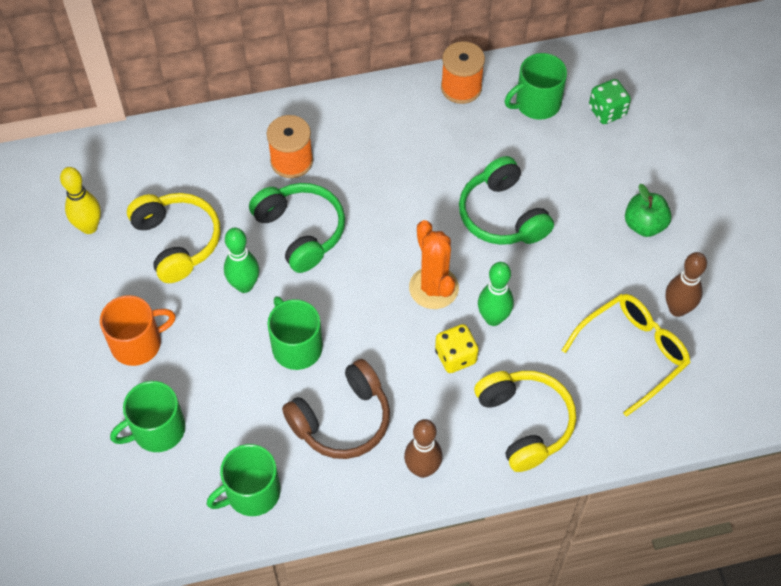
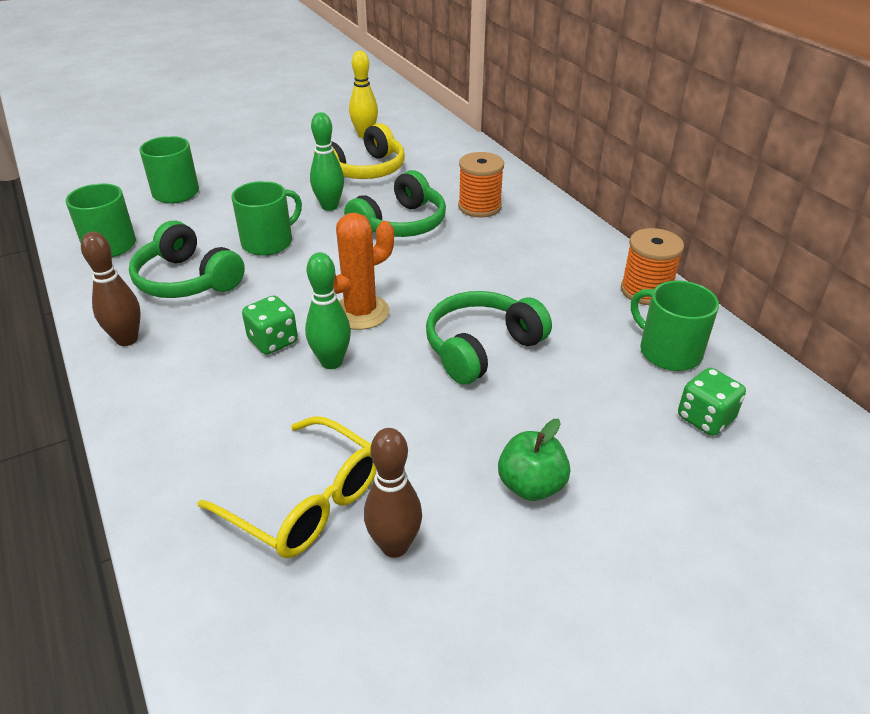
camera: 75 degrees right, 20 degrees down
(138, 343) = (258, 171): orange mug -> none
(342, 420) = (187, 280): brown headphones -> green headphones
(455, 356) = (273, 341): yellow dice -> green dice
(525, 423) = (186, 409): yellow headphones -> none

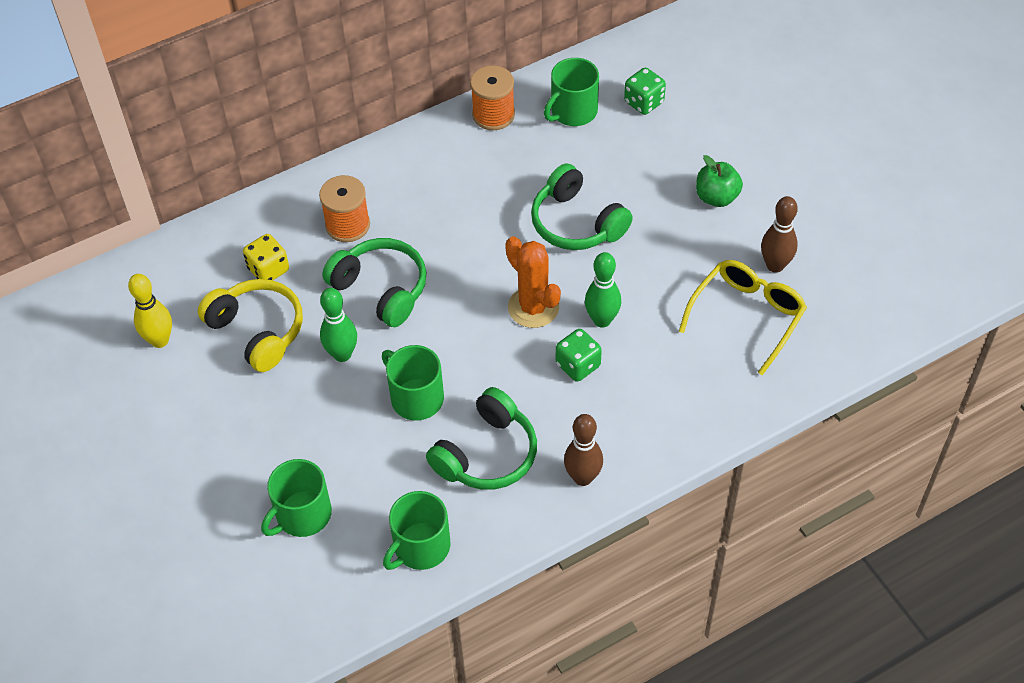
camera: 90 degrees left, 15 degrees up
(430, 173) = (268, 269): none -> yellow dice

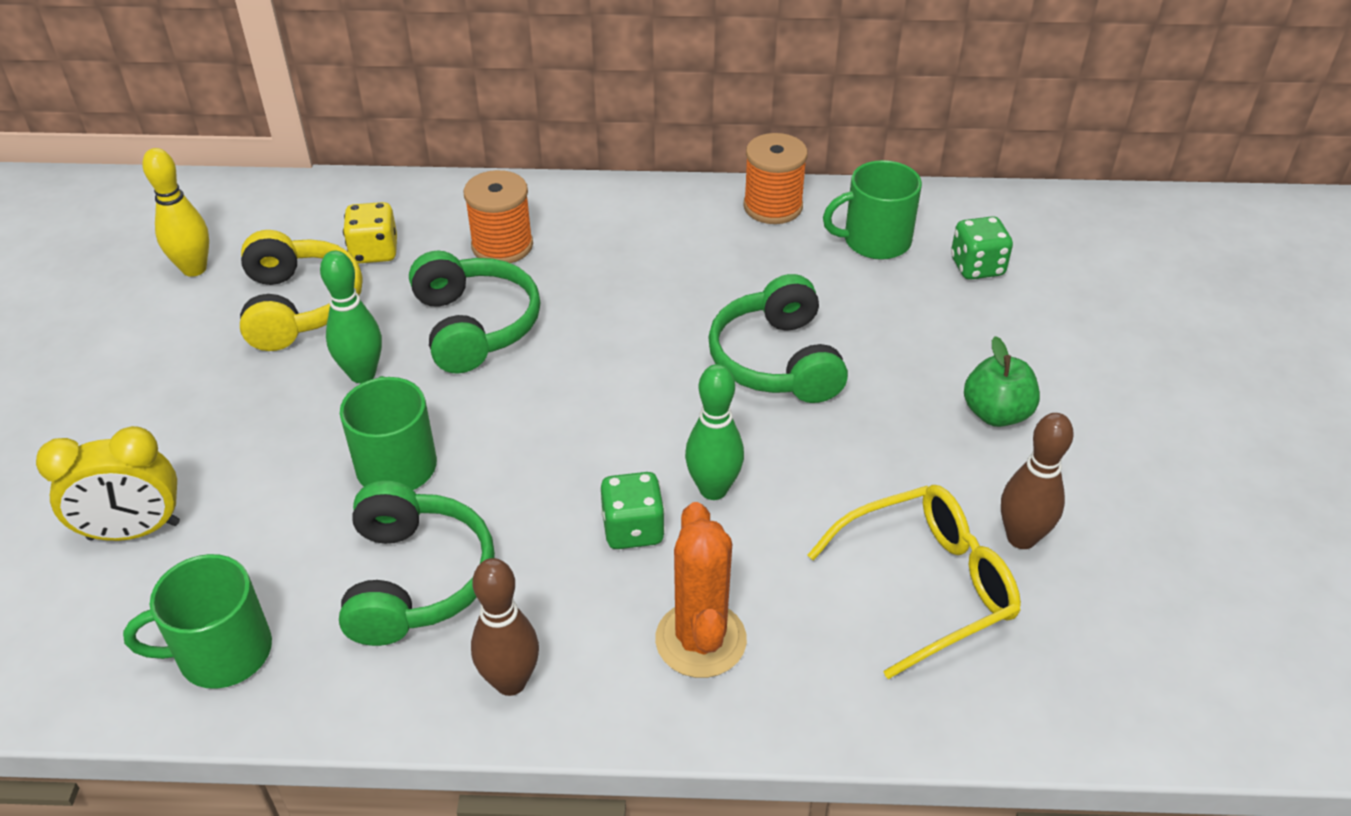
camera: 30 degrees right, 10 degrees down
(302, 515) = (134, 531): green mug -> yellow clock
(487, 454) = (416, 579): green headphones -> green headphones turned 75 degrees counterclockwise
(533, 307) = (636, 431): orange cactus -> orange cactus (700, 640)

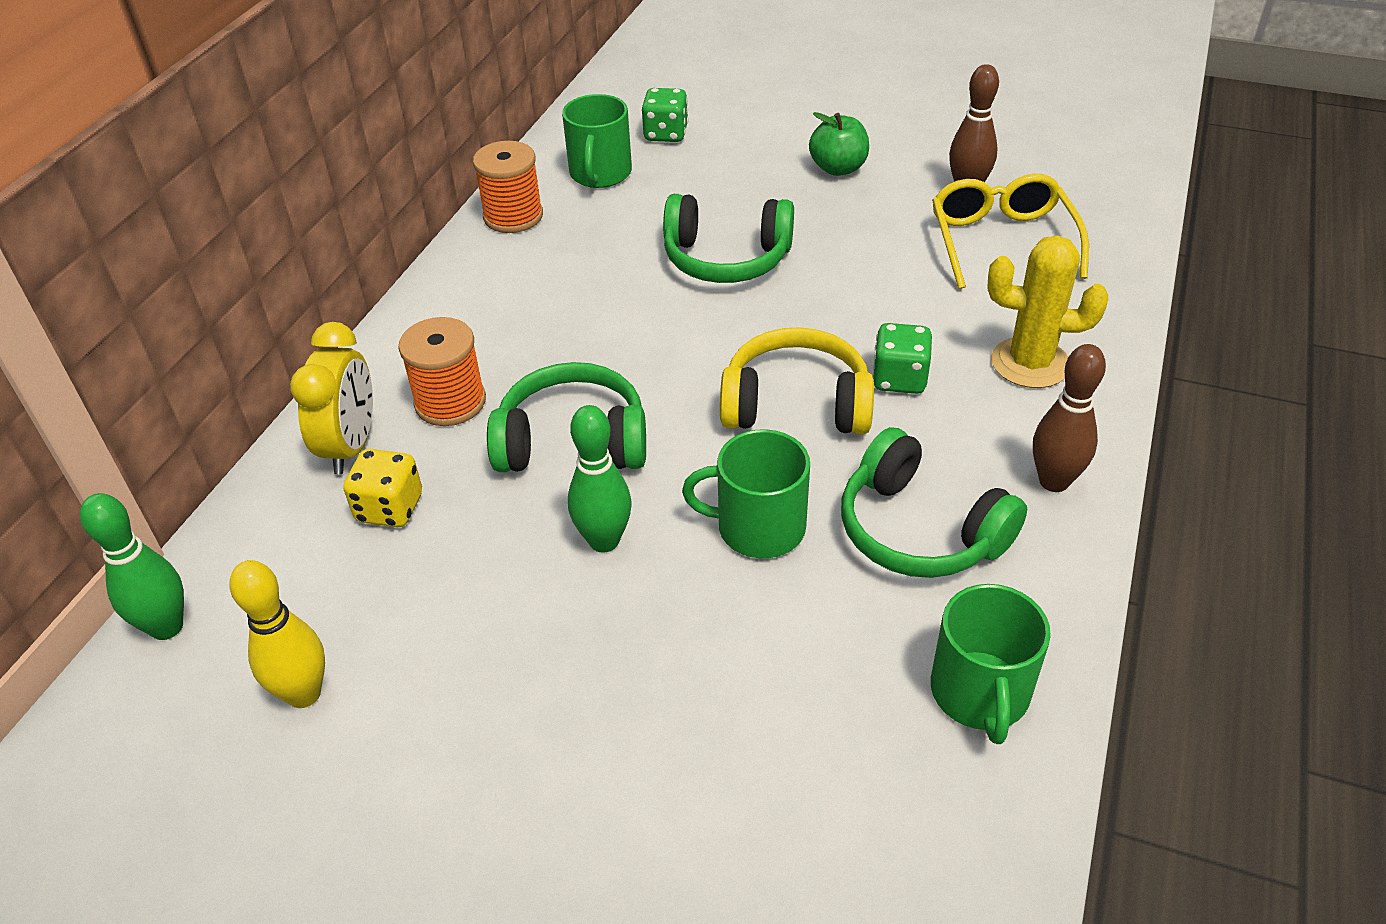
camera: 70 degrees left, 0 degrees up
(134, 531) = (778, 773): yellow clock -> yellow clock (351, 446)
(299, 306) = (451, 587): yellow headphones -> yellow headphones (796, 404)
(416, 579) = (919, 530): green headphones -> green headphones turned 150 degrees counterclockwise
(700, 640) = (1030, 363): orange cactus -> yellow cactus
(713, 489) = (867, 324): green bowling pin -> green bowling pin (167, 627)

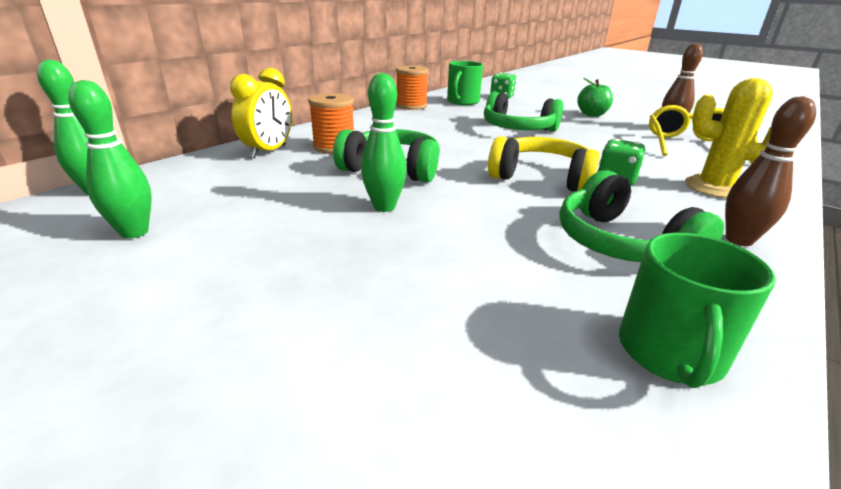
camera: 15 degrees right, 15 degrees down
(304, 694) = (134, 232): yellow bowling pin -> green bowling pin
(390, 508) = (267, 173): yellow dice -> none
(758, 527) = (494, 220): green mug -> none

